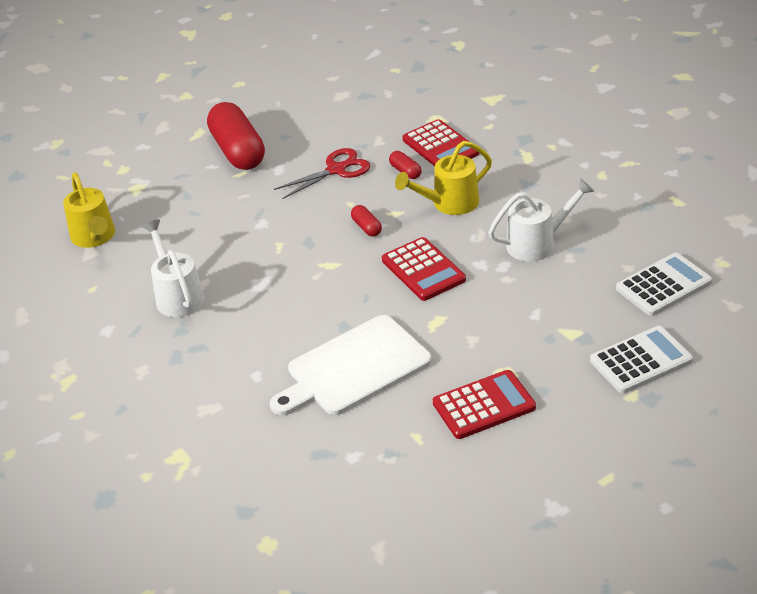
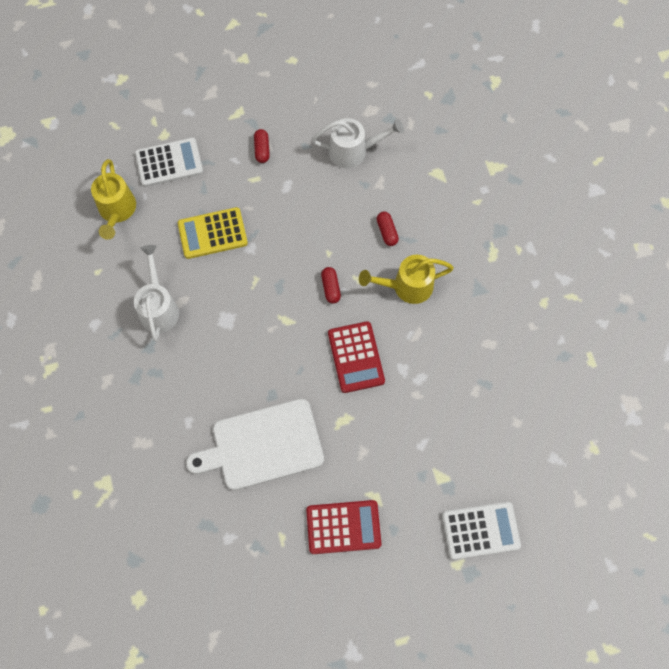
camera: 15 degrees right, 30 degrees up
(213, 224) = (212, 233): none -> yellow calculator
(238, 151) = (262, 149): red capsule -> red capsule, size x0.43
(336, 170) = (332, 206): red scissors -> none
(440, 146) = (427, 212): red calculator -> none
(538, 243) = (457, 364): white watering can -> white watering can (354, 151)
(663, 285) = (535, 455): white calculator -> white calculator (169, 163)

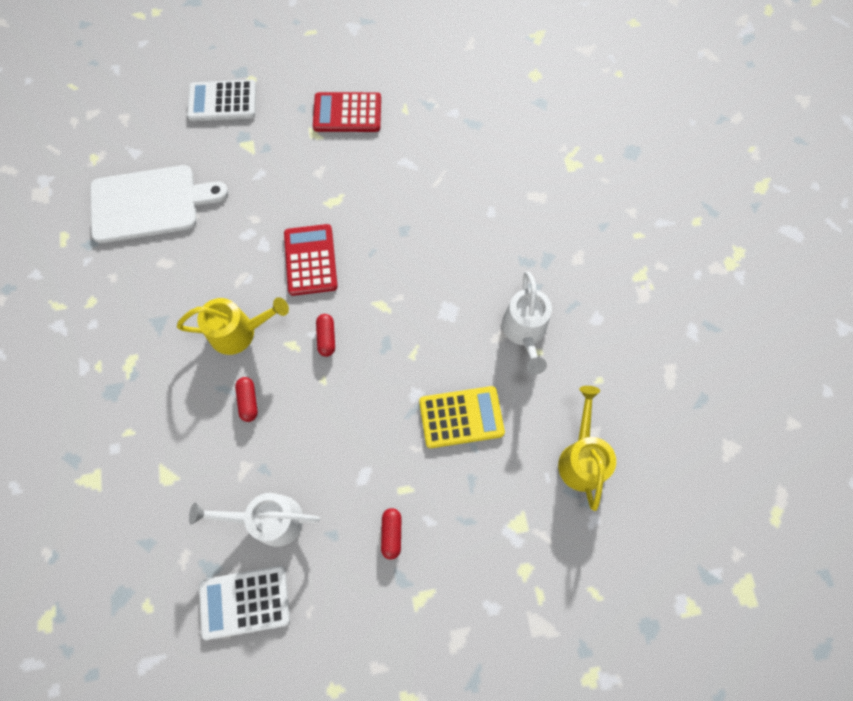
camera: 175 degrees left, 0 degrees up
(169, 163) = (516, 524): white calculator -> white calculator (245, 602)
(263, 445) = (417, 185): white cutting board -> white cutting board (149, 203)

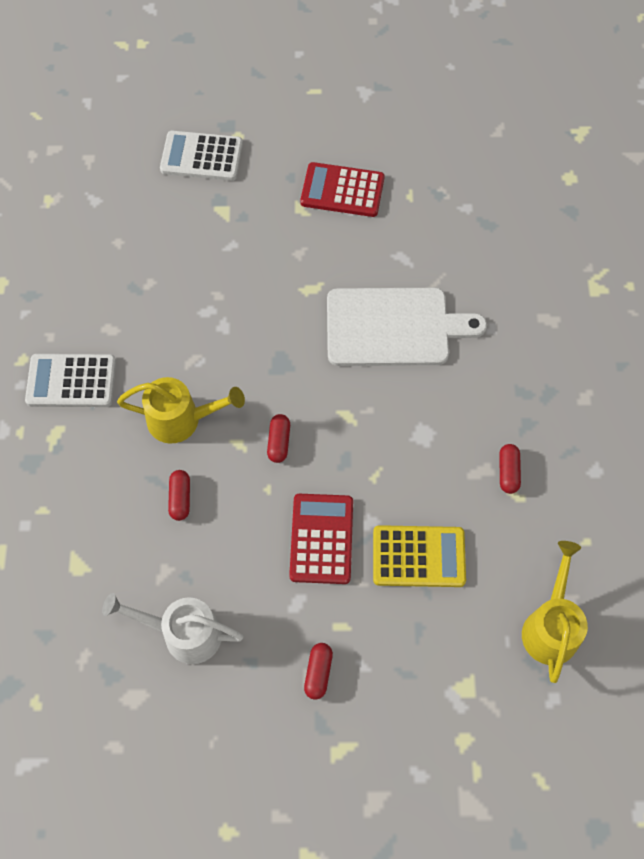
camera: 10 degrees right, 5 degrees down
(149, 203) = (103, 260): white cutting board -> white cutting board (393, 327)
(245, 602) = (143, 718): white calculator -> white calculator (71, 381)
(310, 260) = (274, 352): red calculator -> red calculator (321, 539)
(524, 332) = (508, 472): white watering can -> red capsule

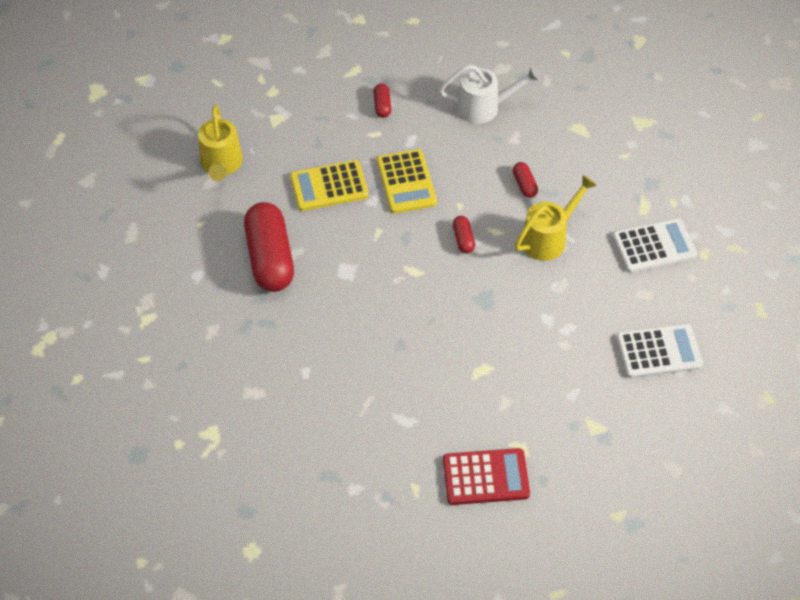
camera: 165 degrees right, 10 degrees down
(182, 420) = (549, 238): yellow watering can -> yellow watering can turned 150 degrees clockwise
(201, 157) = (643, 481): white calculator -> white calculator (658, 352)
(321, 539) = (406, 182): red calculator -> yellow calculator
(393, 327) = (395, 352): white cutting board -> none
(508, 472) = (270, 258): red capsule -> red capsule, size x2.33

